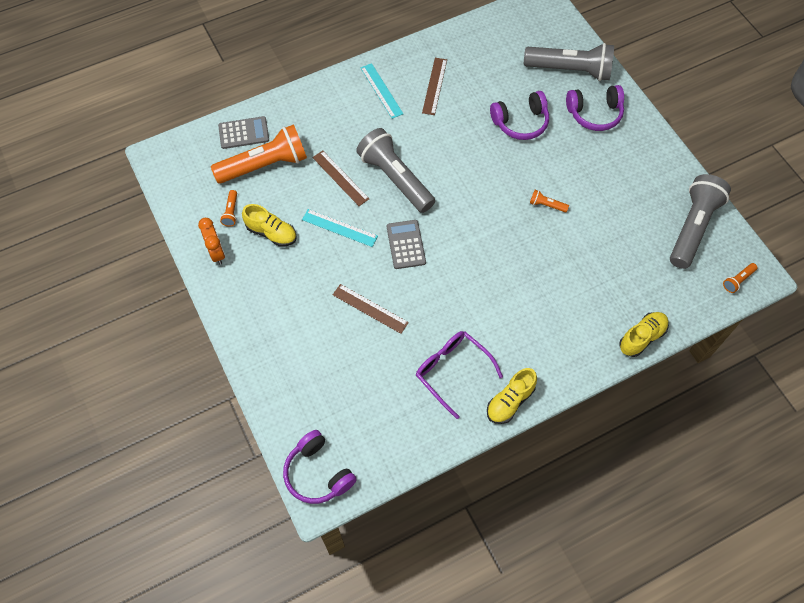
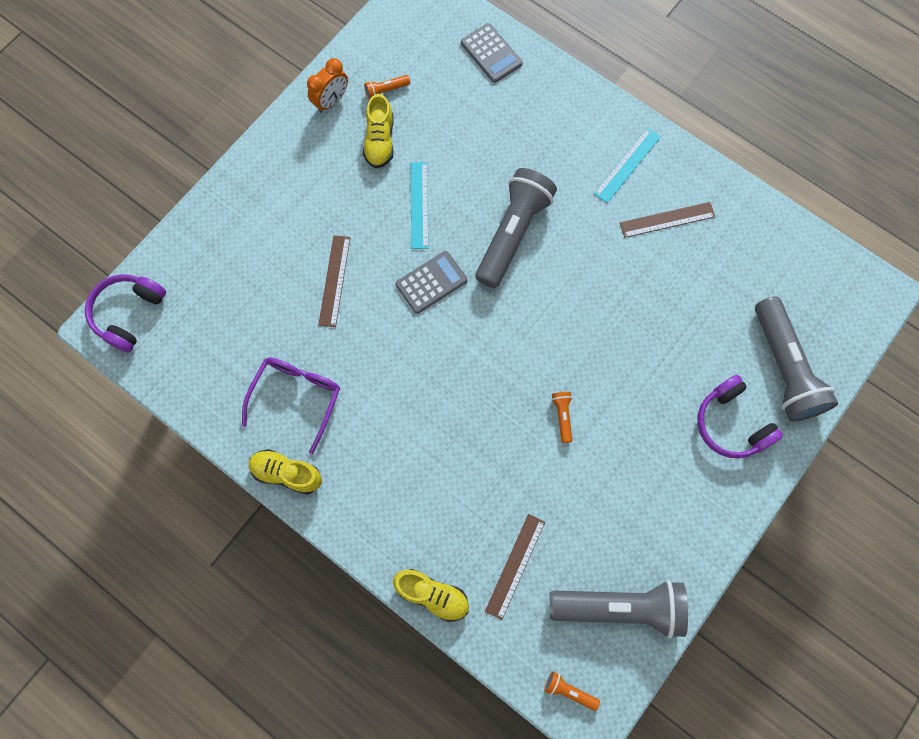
camera: 65 degrees right, 10 degrees up
(264, 165) = (460, 94): orange flashlight -> none
(340, 178) = (484, 176): brown ruler -> brown ruler (515, 566)
(520, 122) = (668, 340): purple headphones -> none

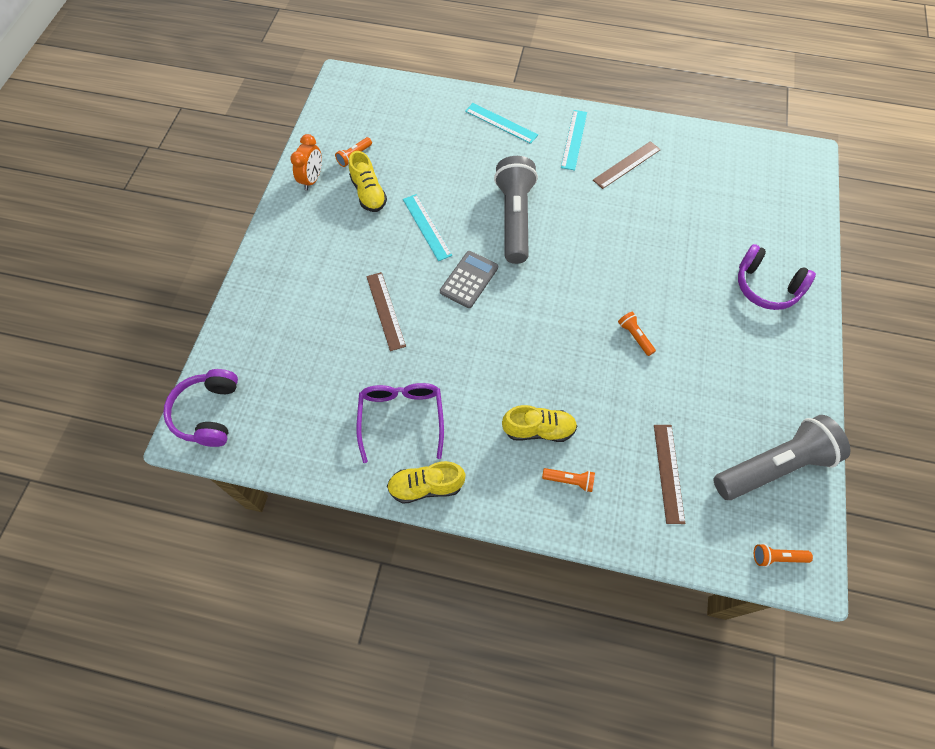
camera: 25 degrees left, 10 degrees down
(418, 529) = (569, 481): none -> orange flashlight
(432, 595) = (613, 531): yellow shoe -> yellow shoe (539, 429)
(491, 53) = (425, 103): grey calculator -> none
(559, 112) = (501, 123): none -> turquoise ruler
(784, 368) = (777, 231): grey flashlight -> none

